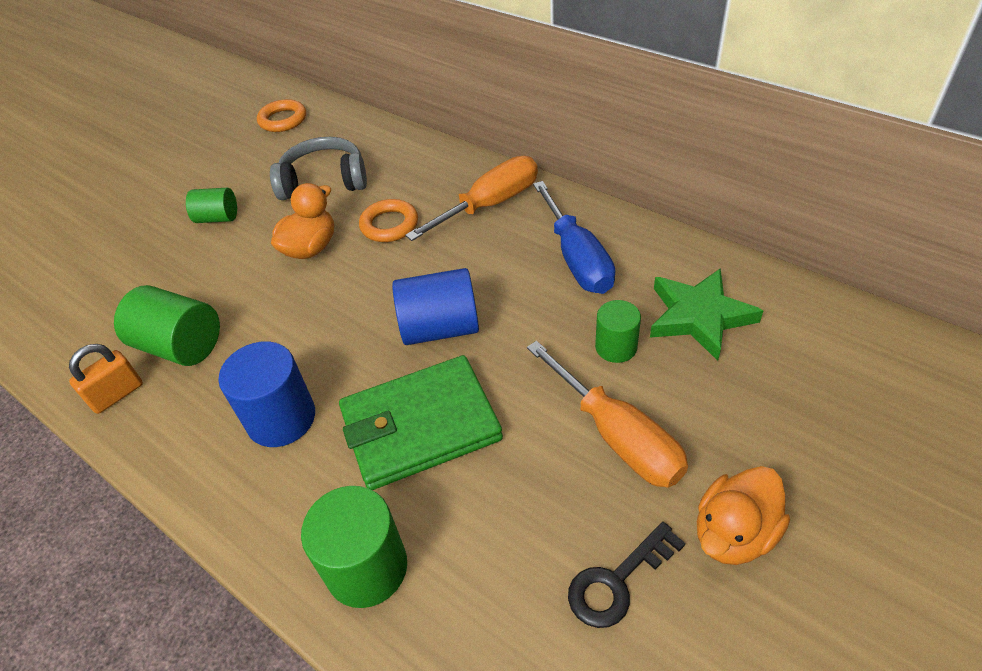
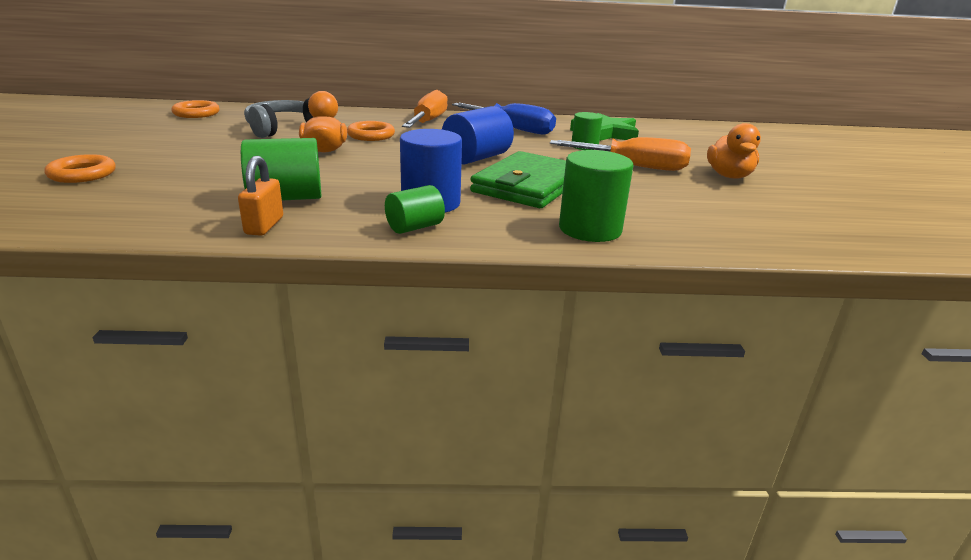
camera: 45 degrees left, 20 degrees down
(95, 233) = (82, 174): none -> orange ring
(218, 218) = (213, 151): green cylinder -> green cylinder (414, 227)
(617, 581) = (711, 198): black key -> none

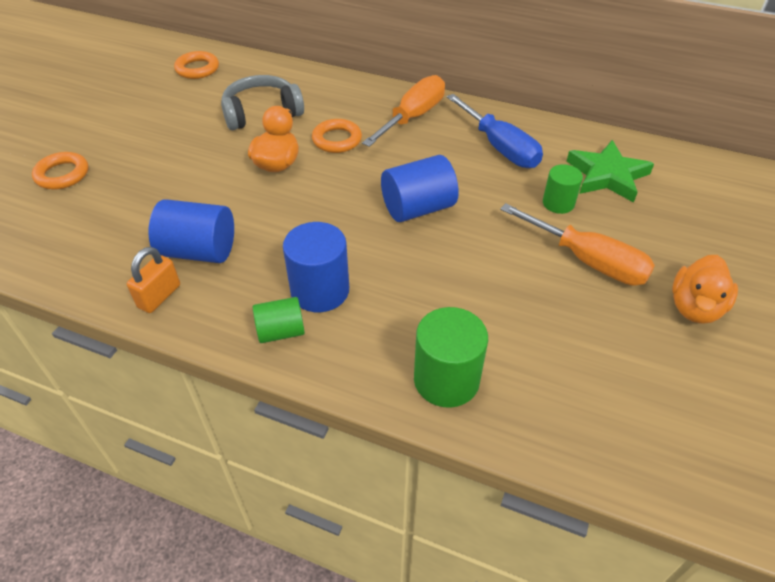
camera: 25 degrees right, 20 degrees up
(286, 198) = (199, 251): green cylinder -> blue cylinder
(528, 185) = (437, 277): green wallet -> none

